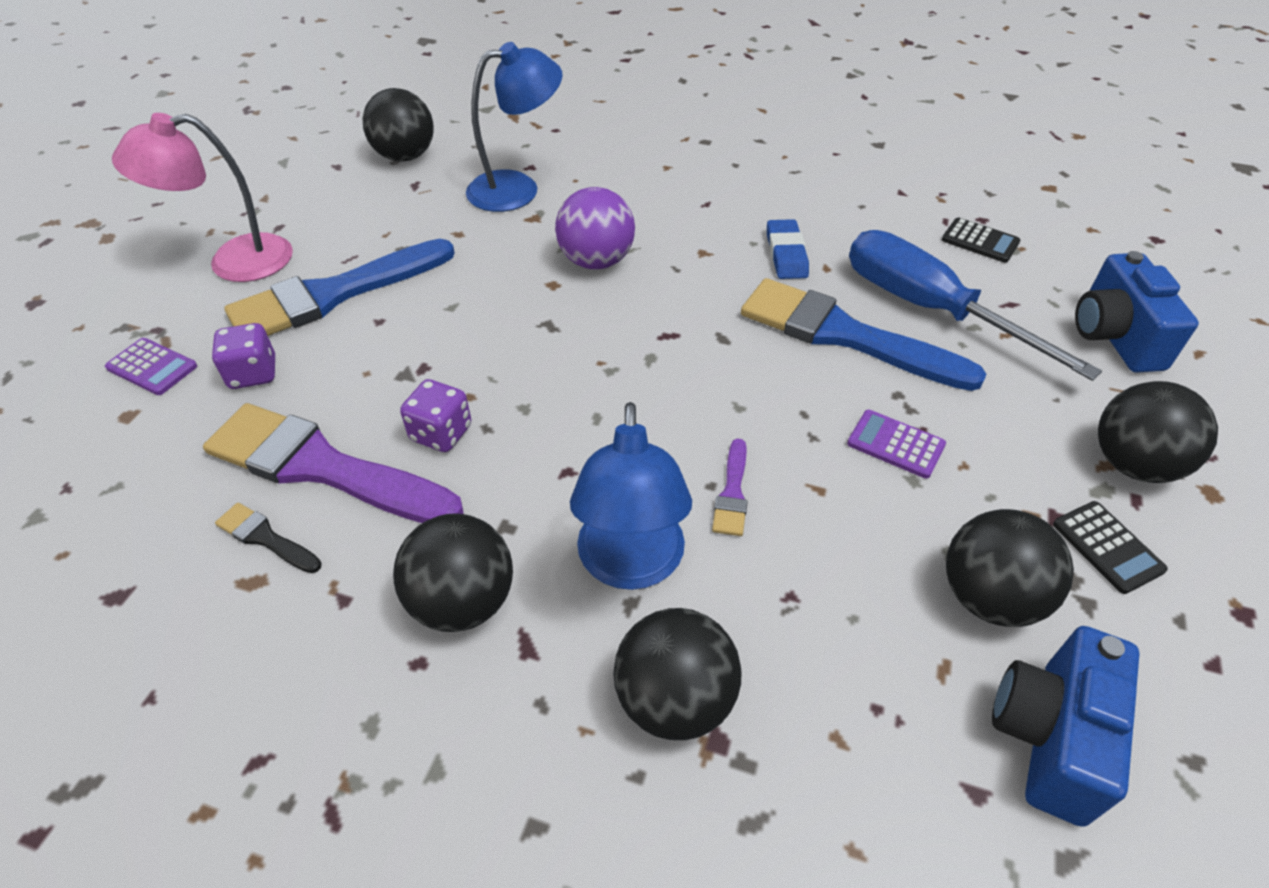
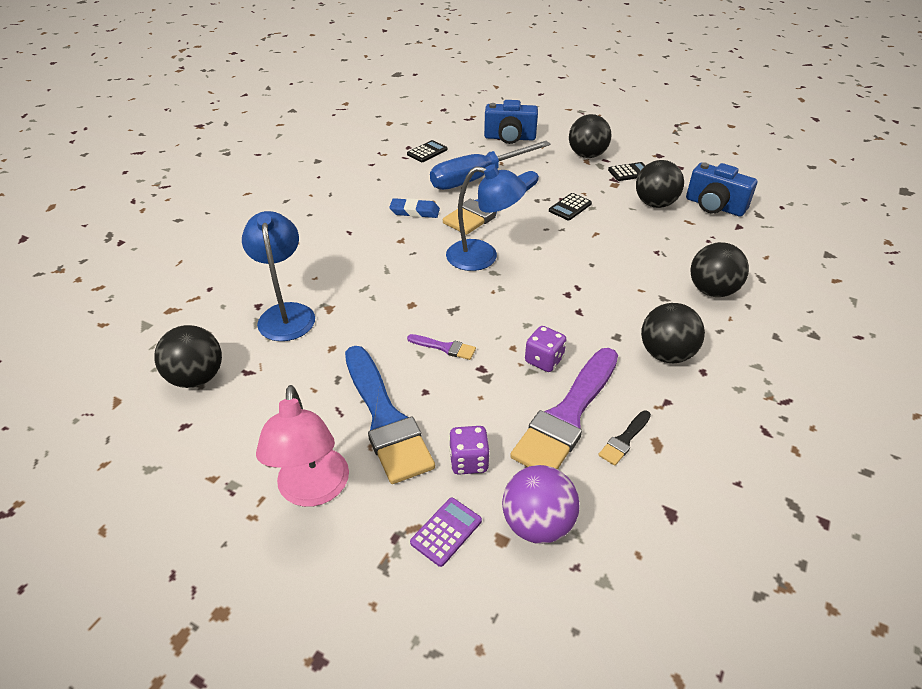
camera: 80 degrees left, 5 degrees down
(596, 261) = (393, 283): purple ball -> purple ball (537, 524)
(631, 565) = (641, 295): blue lamp -> blue lamp (483, 257)
(732, 493) = (597, 258): purple brush -> purple brush (445, 347)
(895, 444) = (570, 207): purple calculator -> black calculator

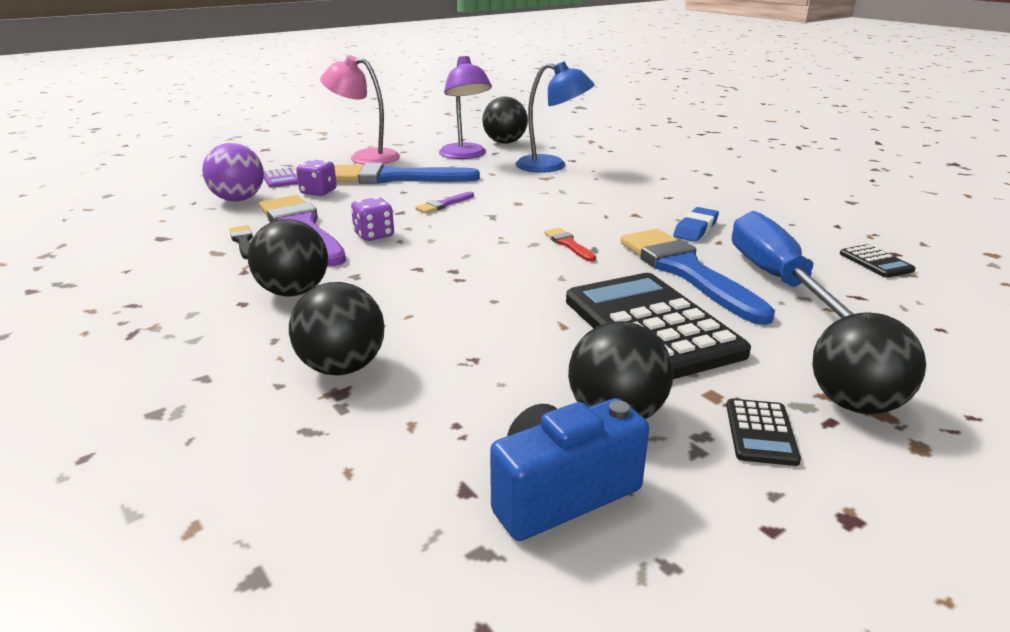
camera: 115 degrees right, 15 degrees down
(270, 393) = (465, 155): none -> purple lamp
(483, 257) = (568, 244): blue lamp -> red brush
(510, 138) = (941, 339): blue camera -> none
(570, 207) = (651, 326): black calculator -> black calculator, size x2.37

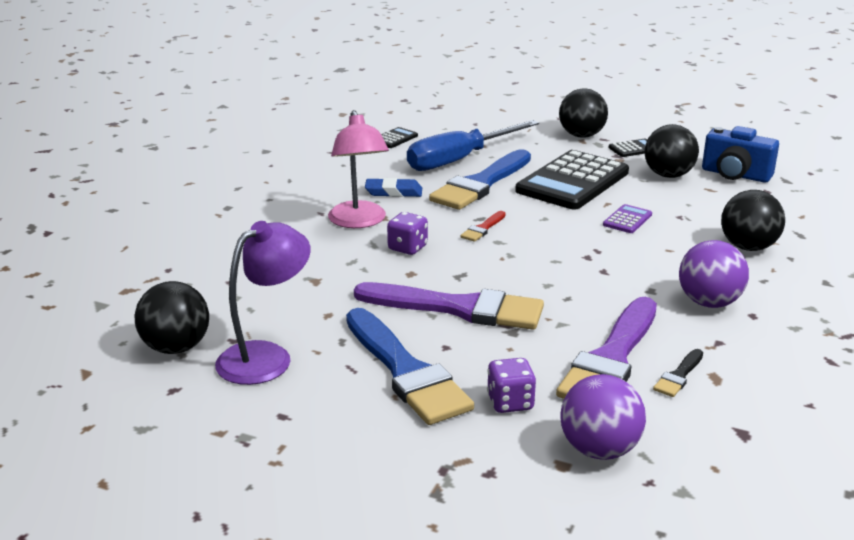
camera: 120 degrees left, 0 degrees up
(280, 179) = (499, 461): purple calculator -> purple calculator (627, 220)
(294, 292) = (709, 302): black ball -> purple ball
(365, 157) = (339, 436): pink lamp -> pink lamp (359, 221)
(374, 235) = (574, 314): purple dice -> purple dice (407, 248)
(443, 204) = (459, 308): purple brush -> purple brush, size x2.35
(552, 166) = (266, 287): blue lamp -> none

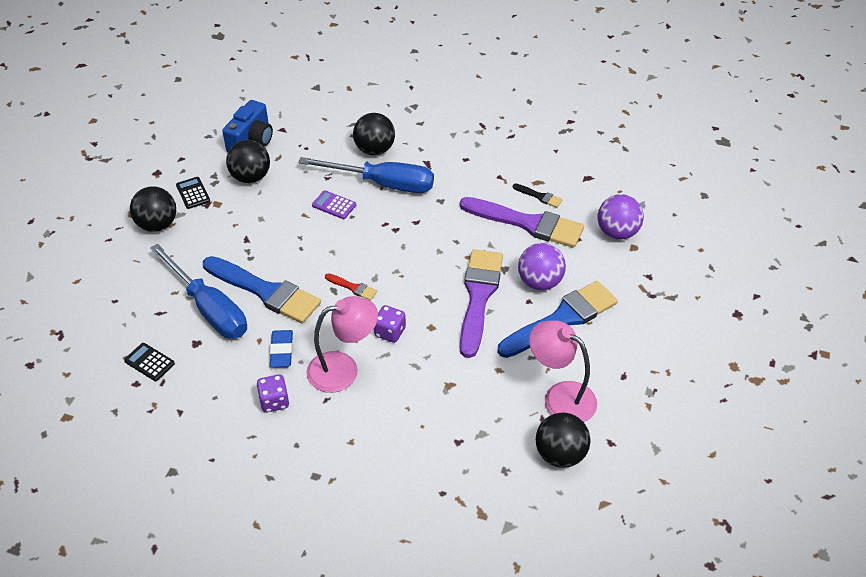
camera: 95 degrees left, 20 degrees up
(266, 356) = (560, 397): purple lamp -> pink lamp
(510, 402) = (583, 268): purple dice -> purple dice (274, 401)
(572, 182) = (262, 233): black calculator -> none
(676, 251) = (383, 184): none -> blue screwdriver
(709, 302) = (453, 176): purple ball -> purple ball (540, 282)

